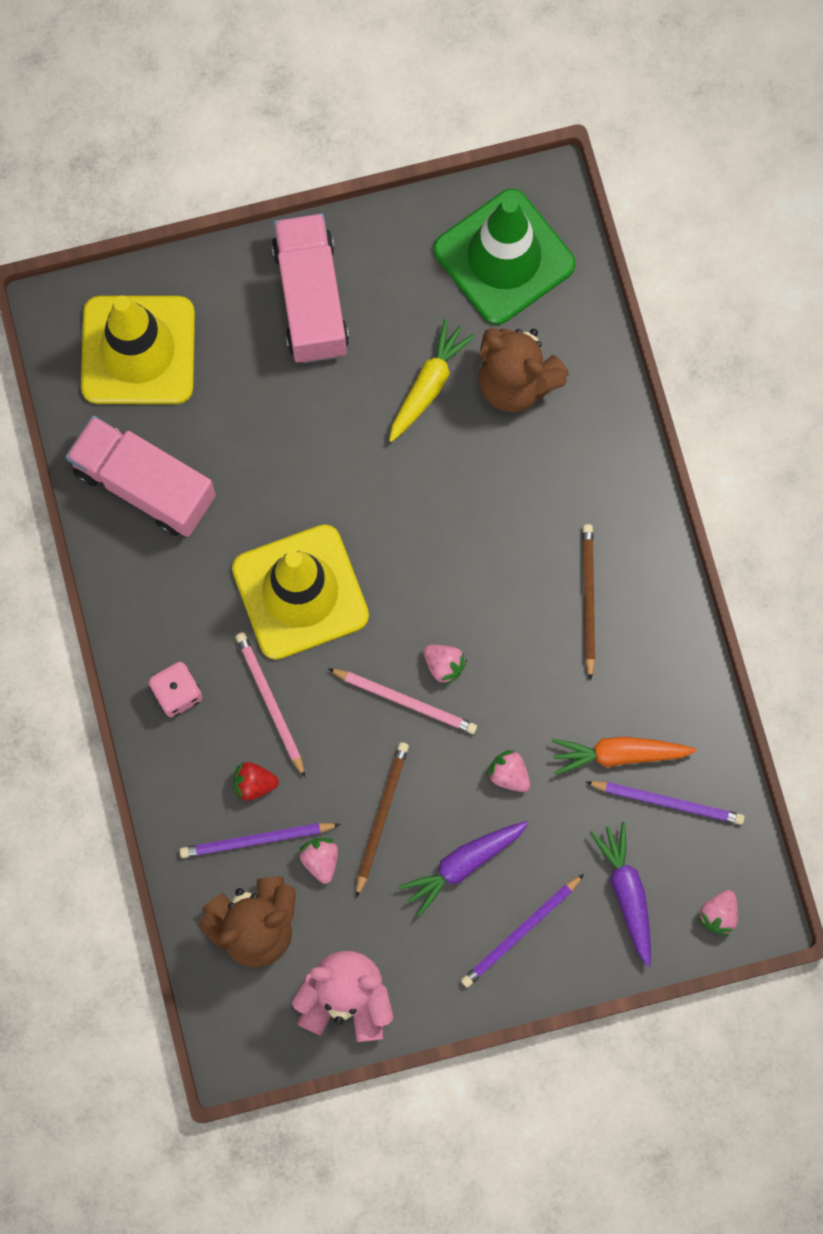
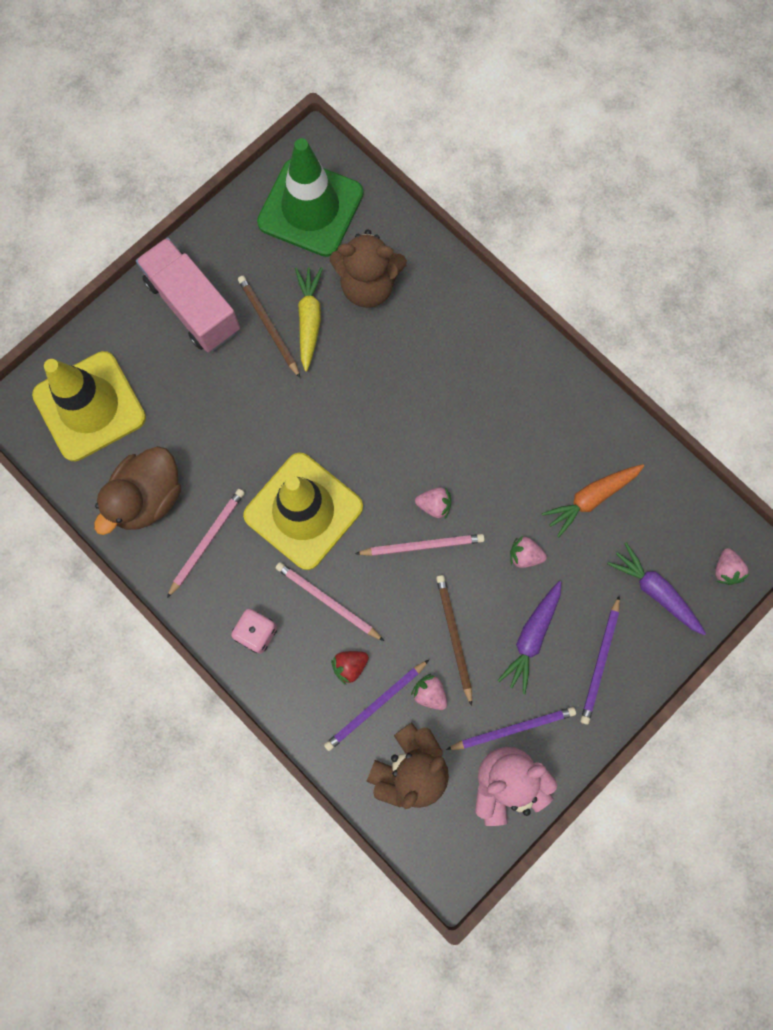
camera: 30 degrees left, 0 degrees up
(144, 485) = (148, 498): pink truck -> brown duck
(180, 567) = (207, 541): none -> pink pencil
(588, 599) = (505, 404): brown pencil -> brown pencil (268, 326)
(667, 802) = (644, 512): purple pencil -> purple pencil (513, 728)

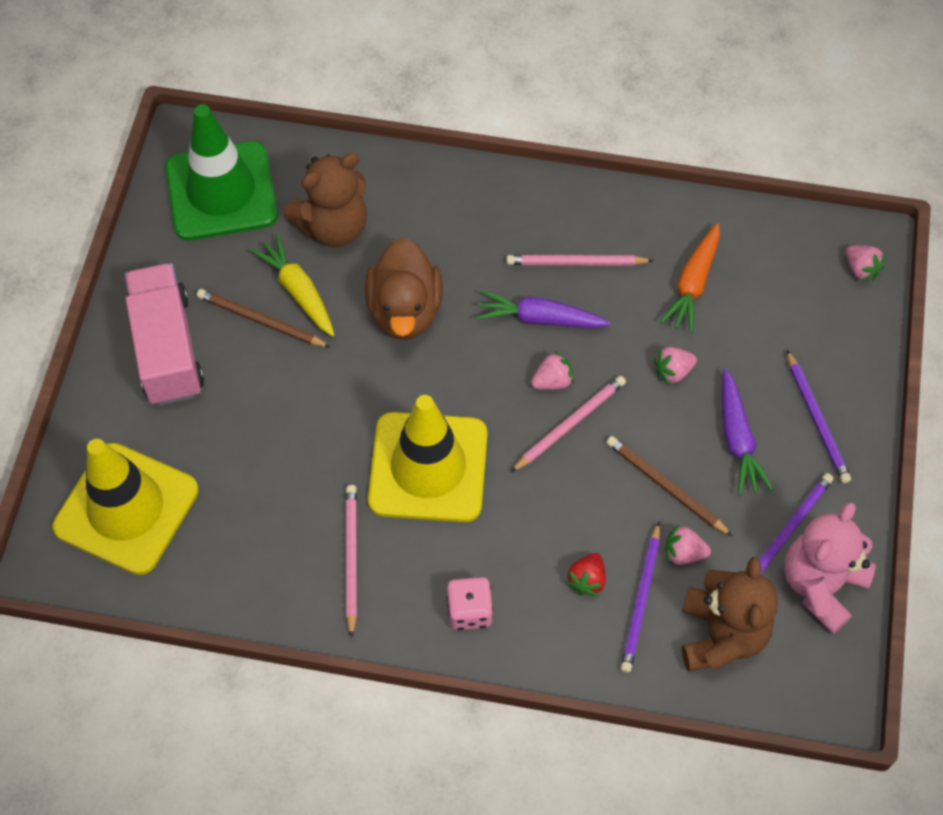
camera: 35 degrees left, 15 degrees down
(148, 498) = (257, 557): brown duck -> brown duck (405, 310)
(193, 306) = (167, 349): pink truck -> pink truck turned 60 degrees clockwise
(327, 601) = (517, 535): pink pencil -> pink pencil (576, 263)
(655, 591) = (815, 327): purple carrot -> purple carrot (540, 319)

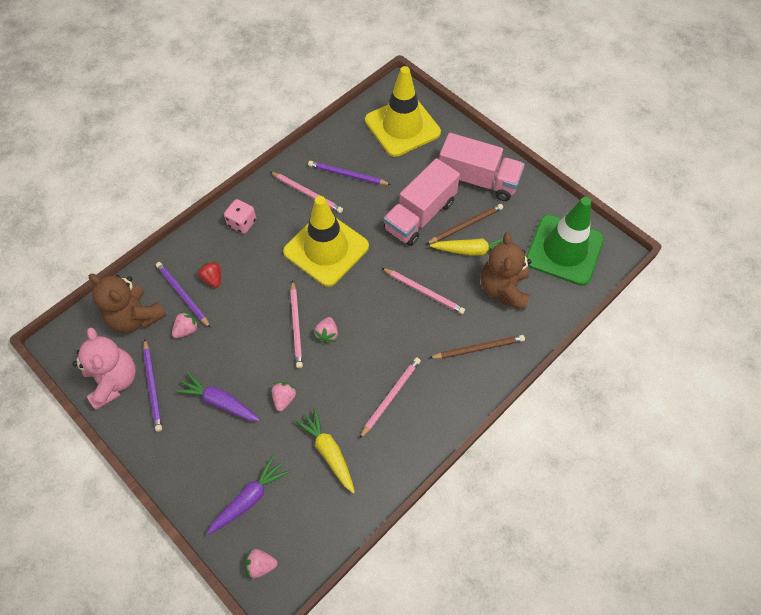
camera: 125 degrees right, 0 degrees up
(284, 385) = (420, 215): none -> pink truck
(405, 310) = (424, 292): brown duck -> pink pencil
(540, 319) = (369, 353): purple carrot -> purple carrot (249, 498)
(665, 487) = (226, 346): brown pencil -> brown pencil (478, 348)
(693, 284) = (328, 452): orange carrot -> yellow carrot
(817, 419) = (194, 453): purple pencil -> purple pencil (347, 175)

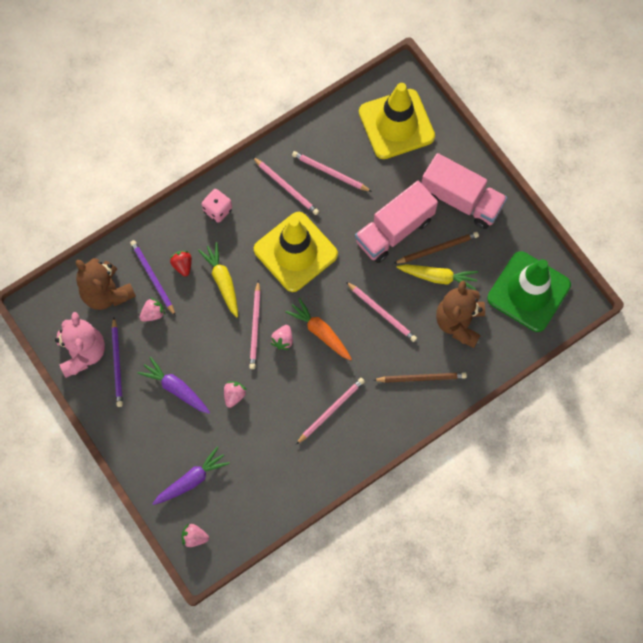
camera: 10 degrees right, 10 degrees up
(328, 452) = (266, 451): yellow carrot -> yellow carrot (222, 281)
(347, 175) = (330, 172): purple pencil -> pink pencil
(364, 320) = (320, 332): none -> orange carrot

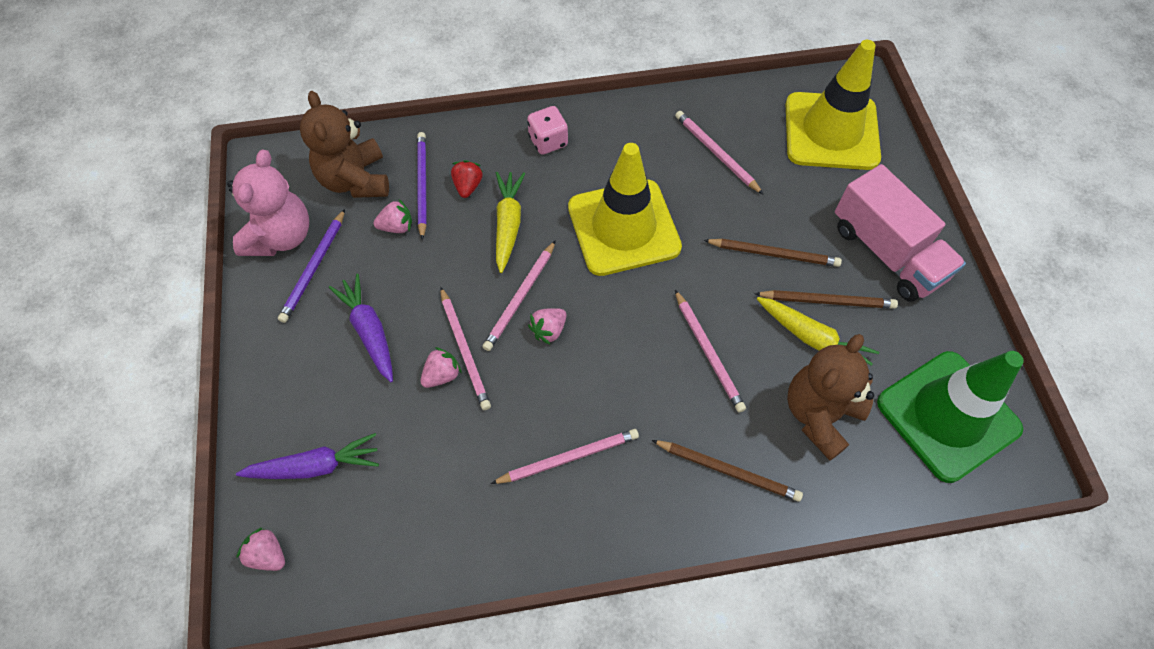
camera: 25 degrees right, 10 degrees down
(286, 187) = (650, 149): pink pencil -> pink pencil (465, 350)
(320, 332) = (606, 341): orange carrot -> none
(394, 230) = (774, 254): pink truck -> brown pencil

